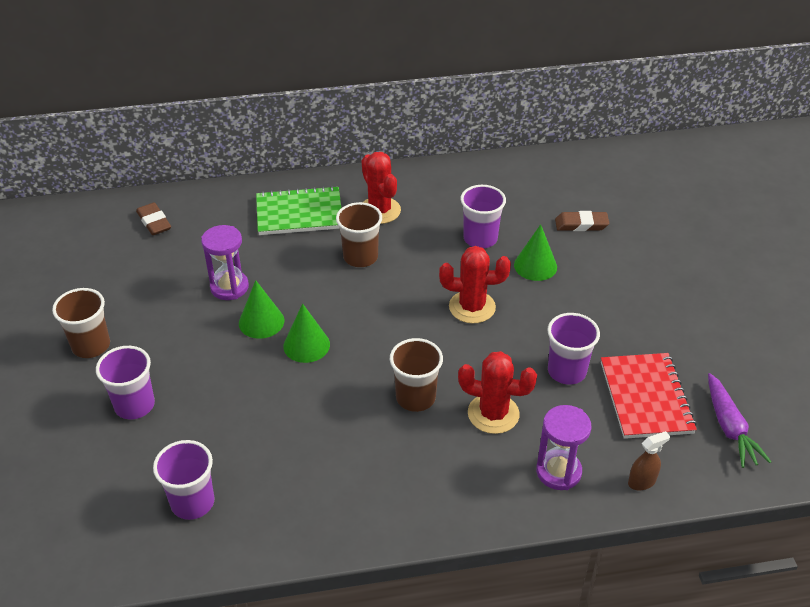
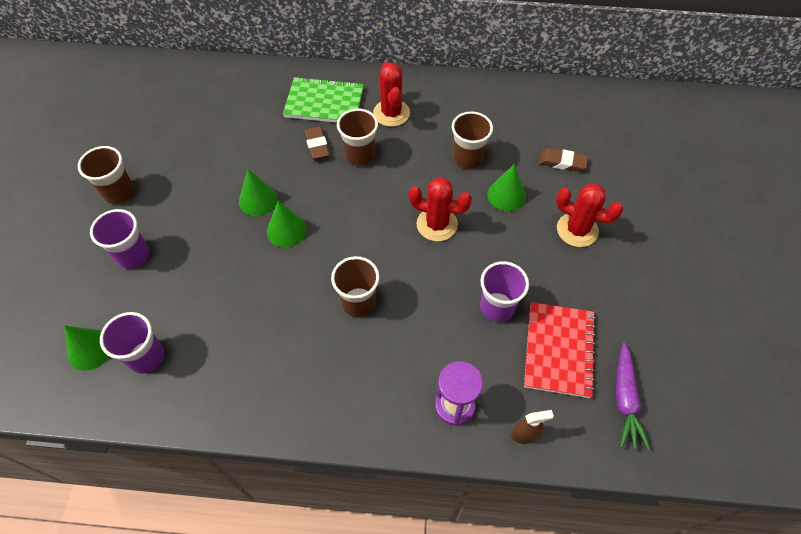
camera: 15 degrees right, 15 degrees up
(121, 509) = (90, 349): none -> green cone
(154, 222) = (206, 88): brown eraser -> brown eraser (317, 145)
(229, 287) = (244, 161): purple hourglass -> none
(480, 239) = (467, 158): purple cup -> brown cup
(493, 414) = (418, 334): red cactus -> red cactus (577, 230)

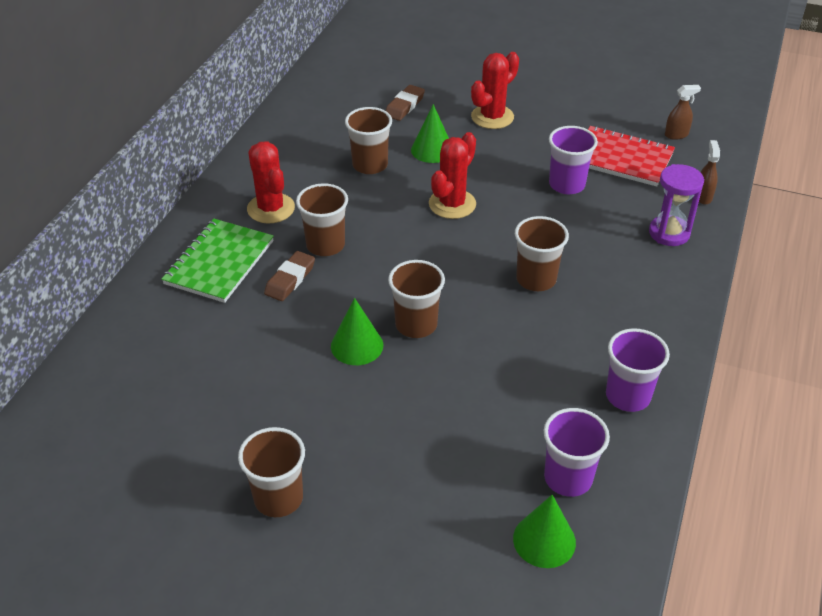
camera: 75 degrees left, 15 degrees down
(133, 255) = (402, 485): purple cup -> purple cup (628, 396)
(286, 230) = (416, 325): green cone -> brown cup
(317, 145) = (290, 279): brown eraser -> brown eraser turned 60 degrees counterclockwise
(391, 113) = (271, 208): red cactus -> red cactus turned 60 degrees clockwise
(625, 399) = (676, 135): purple carrot -> brown spray bottle

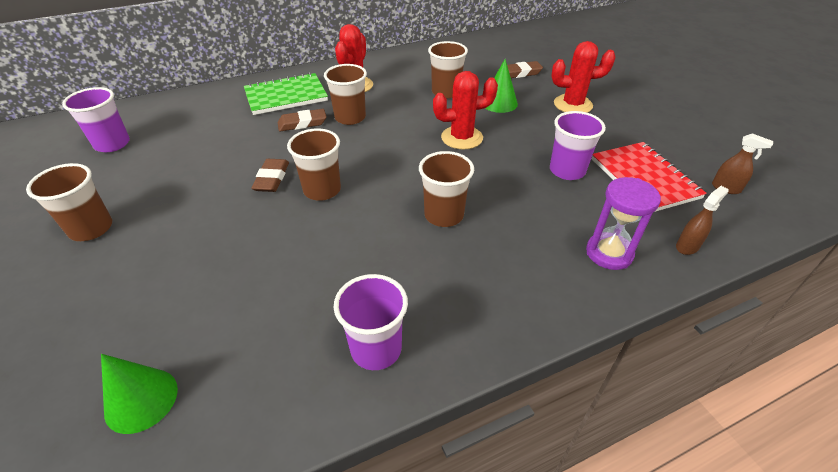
camera: 45 degrees right, 0 degrees up
(357, 345) = (272, 178): green cone -> brown eraser
(568, 478) = (233, 370): purple cup -> purple cup (112, 144)

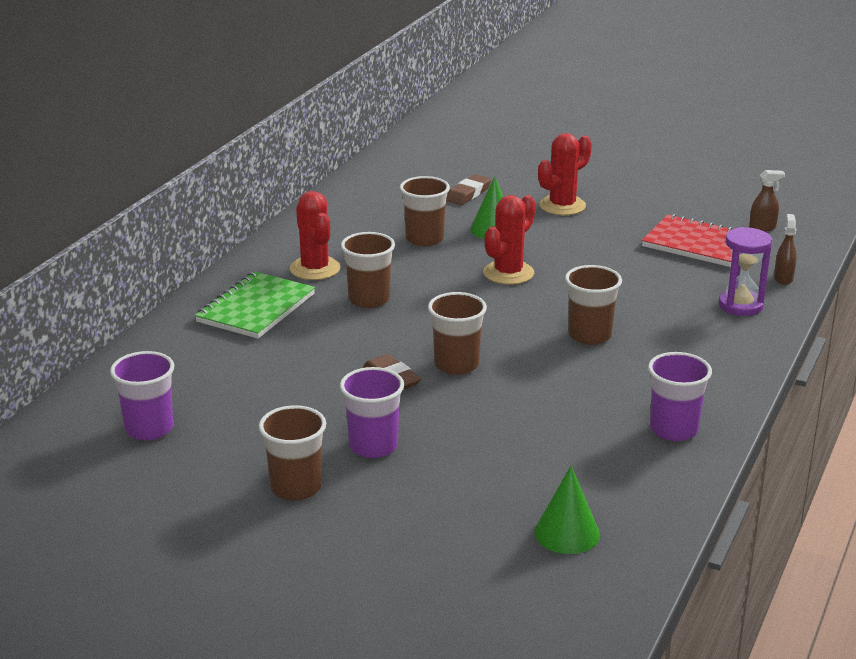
camera: 40 degrees left, 15 degrees down
(302, 123) = (328, 324): brown eraser -> none
(567, 171) = (635, 263): purple cup -> purple cup (373, 446)

